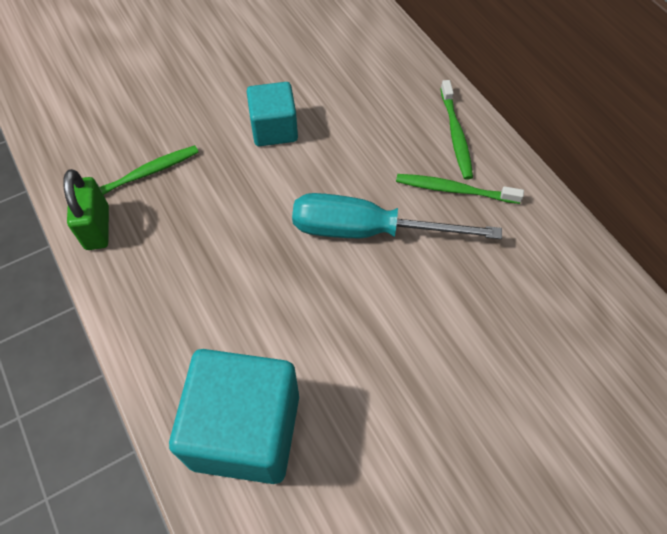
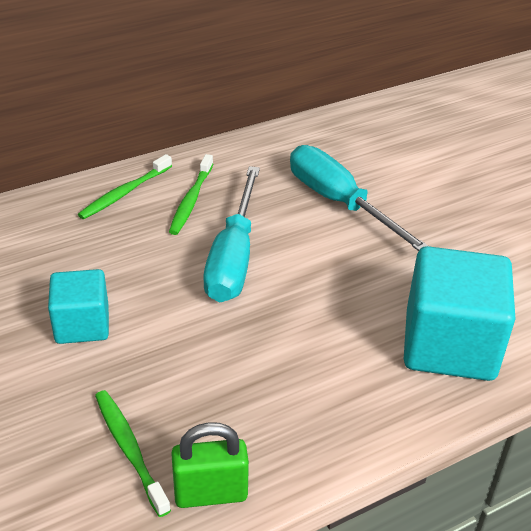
camera: 90 degrees left, 20 degrees down
(456, 135) = (124, 193): green toothbrush -> green toothbrush turned 135 degrees clockwise
(475, 332) = (339, 203): none -> turquoise screwdriver

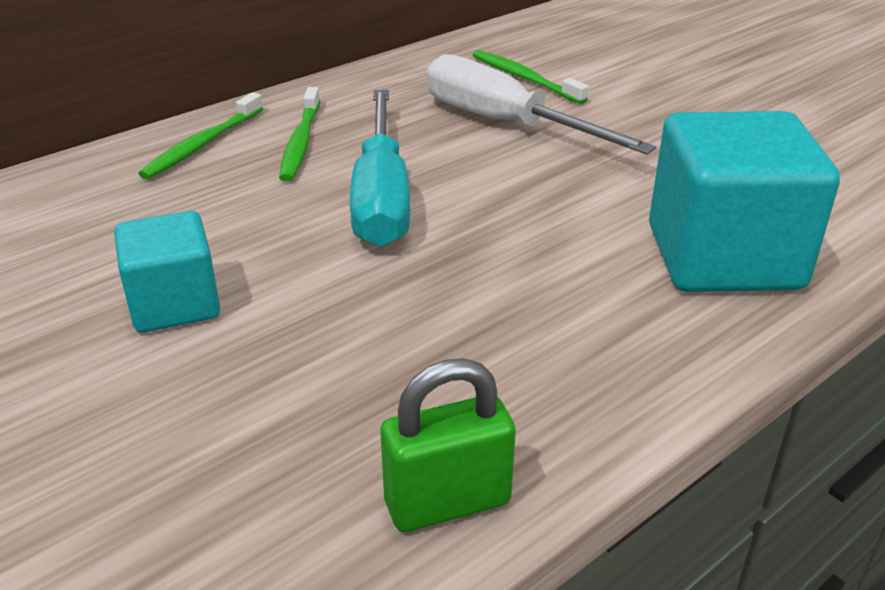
camera: 10 degrees left, 5 degrees down
(129, 449) = (293, 460): green toothbrush -> green toothbrush (524, 78)
(339, 203) = (506, 123): turquoise screwdriver -> white screwdriver

